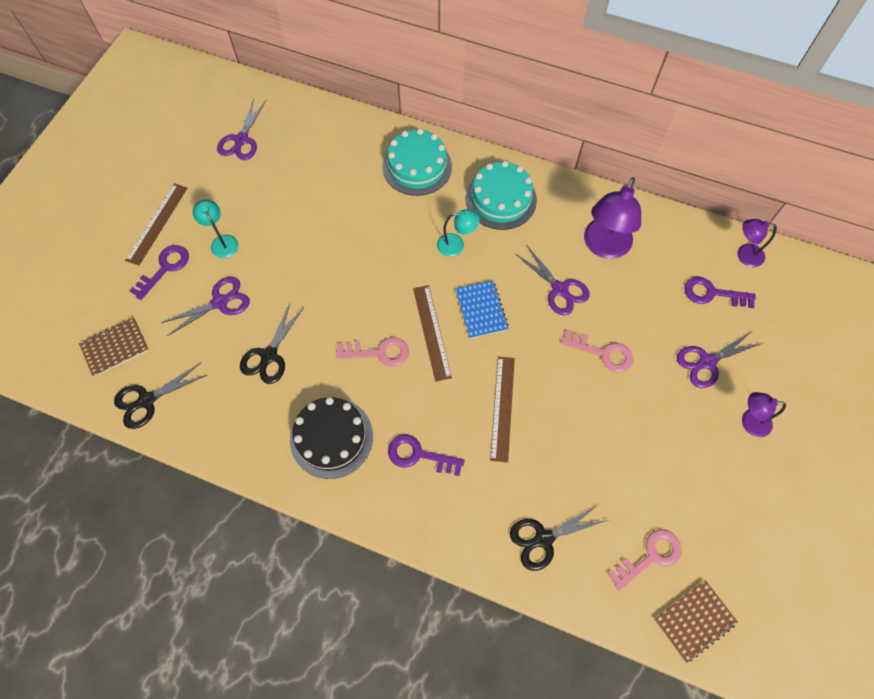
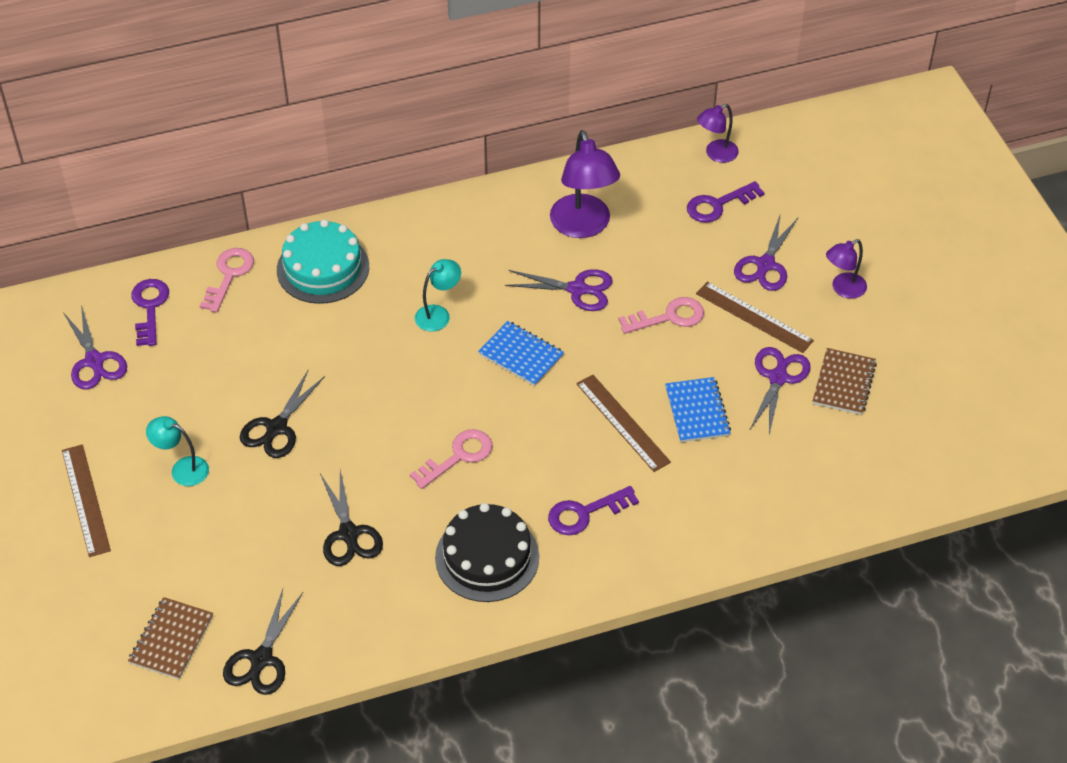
camera: 40 degrees left, 15 degrees down
(165, 268) = (144, 534): purple key -> purple key (150, 307)
(220, 302) = (243, 523): purple scissors -> purple scissors (778, 378)
(431, 332) = (492, 405): brown ruler -> brown ruler (754, 317)
(501, 199) = (441, 246): turquoise cake -> none
(544, 538) = (759, 498): black scissors -> black scissors (277, 428)
(559, 438) = (697, 411): none -> blue notebook
(650, 556) = (858, 448): pink key -> pink key (229, 275)
(694, 621) = (935, 469): brown notebook -> brown notebook (844, 383)

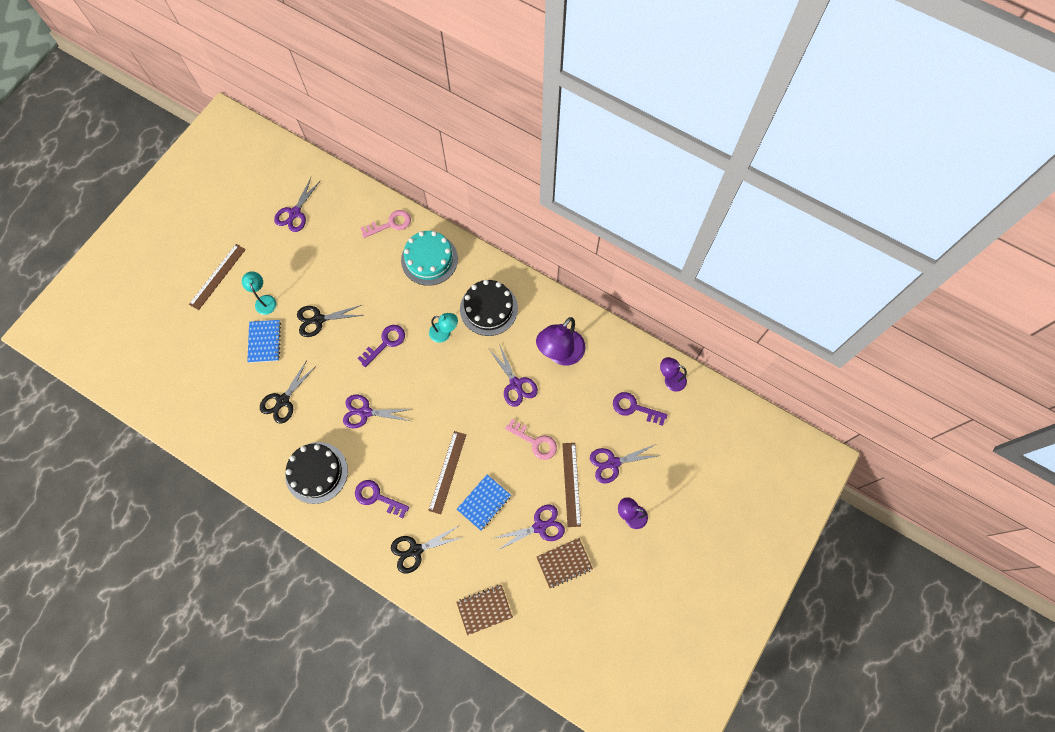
camera: 50 degrees right, 20 degrees up
(150, 307) = (343, 208): purple key -> purple key (385, 343)
(171, 640) = (171, 375): brown notebook -> brown notebook (484, 609)
(261, 659) = (188, 420): black scissors -> black scissors (415, 550)
(453, 254) = (488, 308): none -> black cake
(458, 456) = (365, 412): pink key -> purple scissors
(521, 355) = (450, 391): blue notebook -> blue notebook (264, 342)

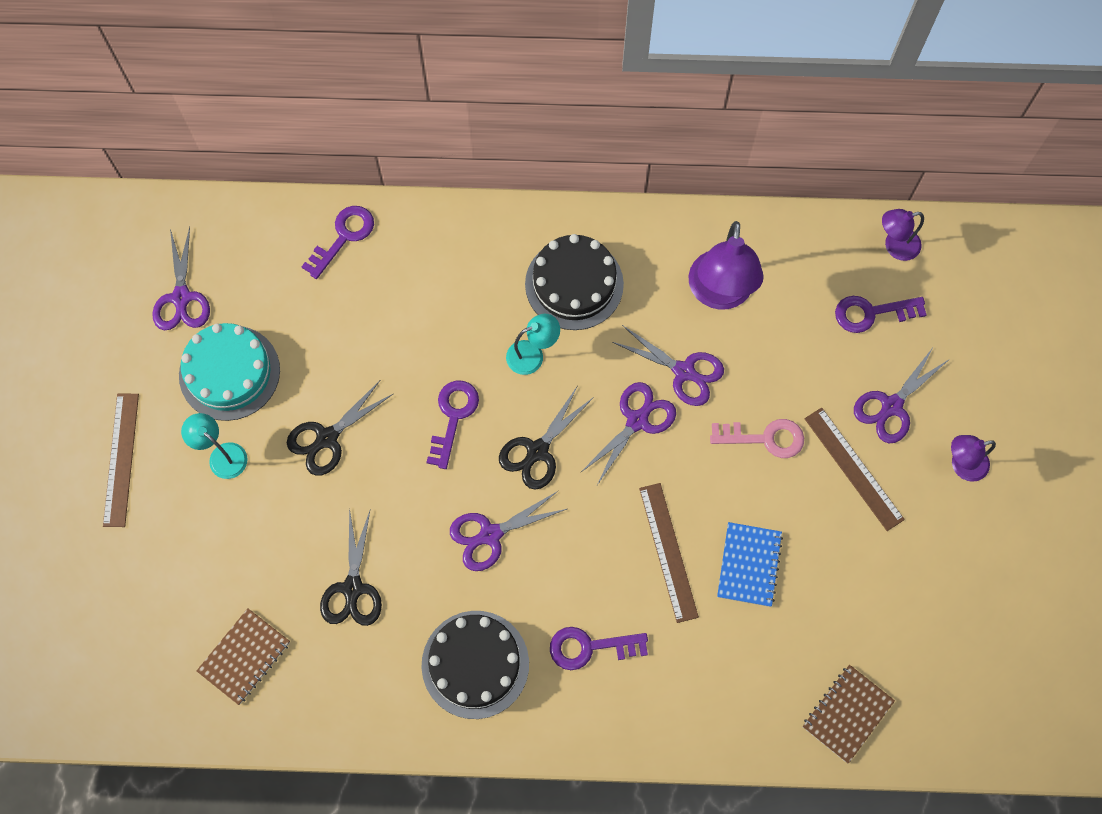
camera: 30 degrees left, 0 degrees up
(264, 342) = (264, 517): blue notebook -> none
(390, 224) = (343, 237): pink key -> purple key
(415, 550) = (696, 689): black scissors -> black scissors (537, 451)
(429, 259) = (438, 259): turquoise cake -> turquoise cake (229, 372)
(539, 526) = (848, 553): purple scissors -> purple scissors (637, 421)
(564, 563) = (915, 583): brown notebook -> brown notebook (244, 657)

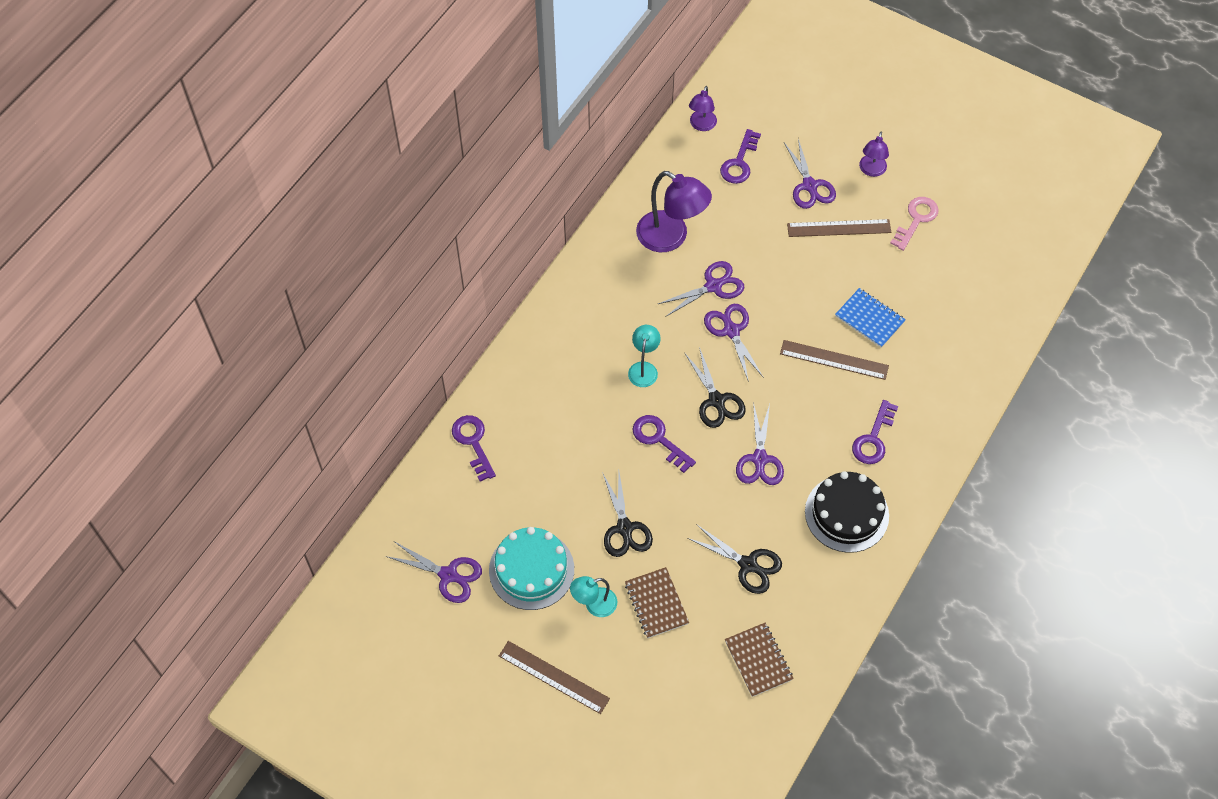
camera: 60 degrees left, 10 degrees down
(574, 284) = (607, 317): black cake -> none
(765, 438) = (788, 265): pink key -> pink key (916, 219)
(847, 714) = (997, 317): brown notebook -> brown notebook (656, 603)

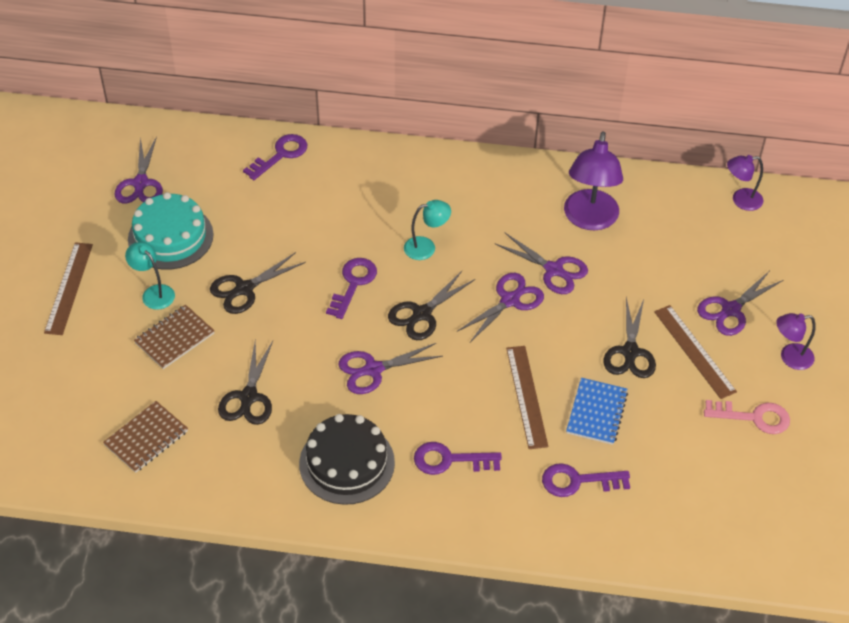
camera: 65 degrees right, 10 degrees down
(739, 162) = (717, 244): purple key -> purple key (577, 481)
(821, 271) = (630, 352): none -> black scissors

